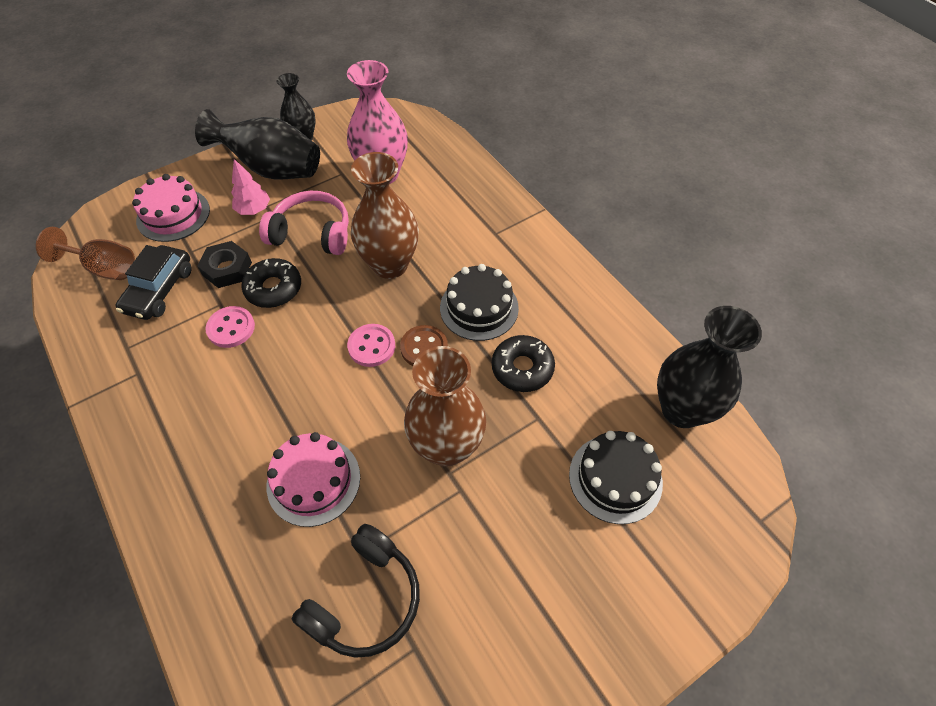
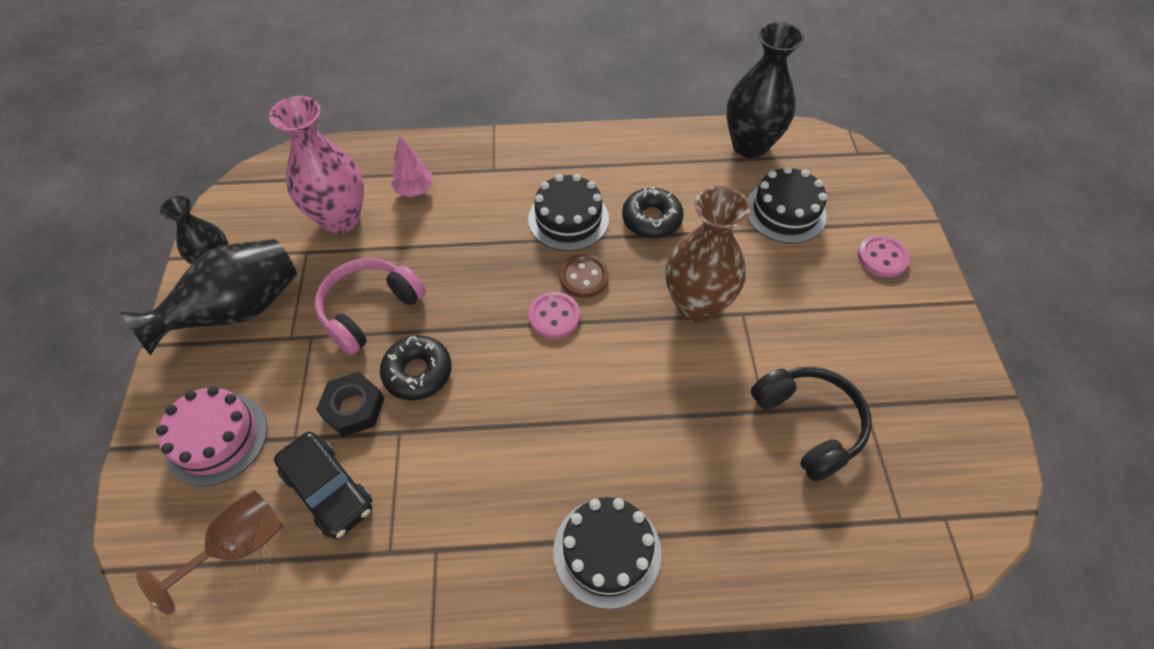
camera: 60 degrees left, 0 degrees up
(174, 484) = (607, 551): none -> black cake
(231, 328) = (441, 432): pink button -> pink button (882, 257)
(254, 210) = (286, 351): pink tree -> pink tree (415, 190)
(313, 480) = (673, 421): pink cake -> none
(390, 265) = (466, 262): brown vase -> none

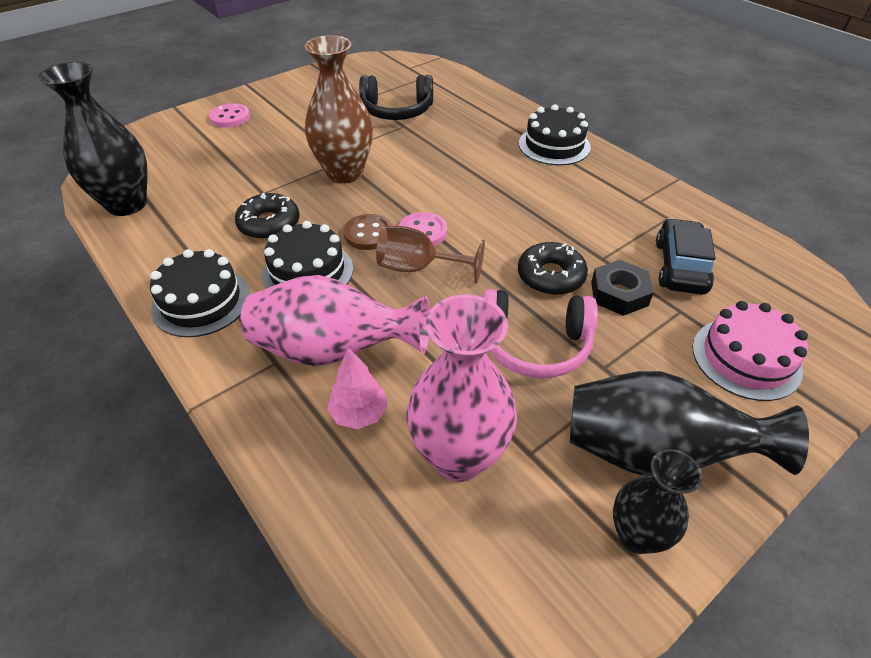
camera: 125 degrees left, 10 degrees down
(238, 545) = (767, 285): brown goblet -> brown goblet (418, 268)
(475, 200) = (333, 350): none -> pink vase
(785, 212) = (209, 164): black cake -> black cake (201, 301)
(808, 424) = (397, 111): black headphones -> black headphones turned 120 degrees counterclockwise

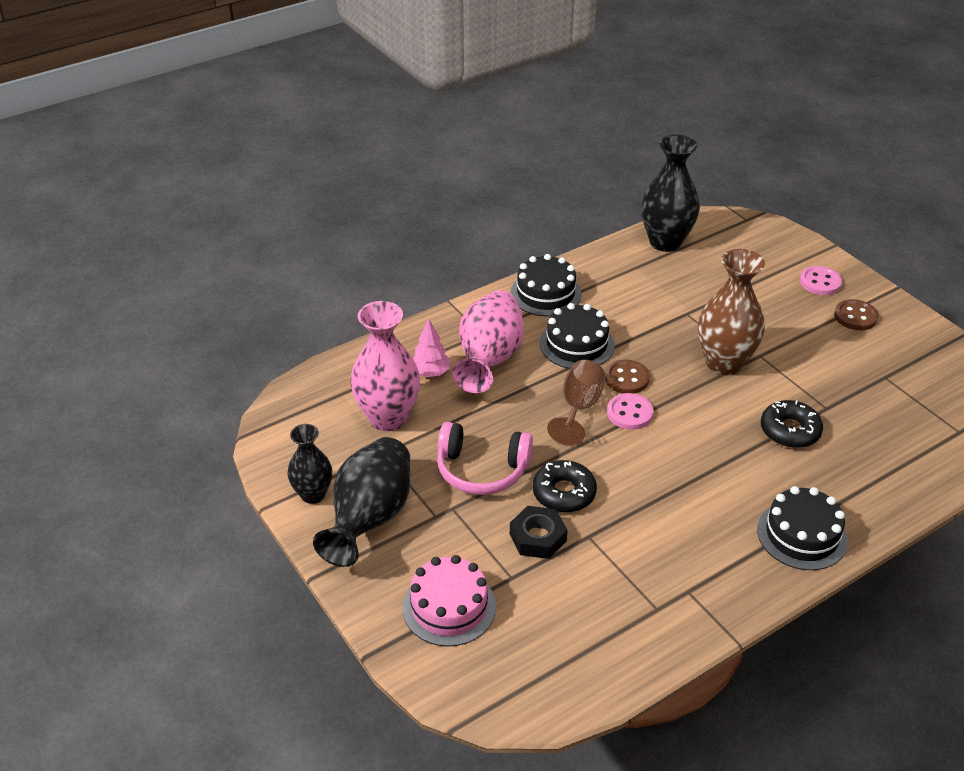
camera: 95 degrees right, 5 degrees down
(269, 224) = (640, 320): black donut -> black donut (790, 431)
(284, 105) = (855, 316): none -> brown button
(397, 111) = (860, 403): black headphones -> none
(534, 344) = (482, 470): pink headphones -> pink headphones turned 90 degrees counterclockwise
(680, 267) = (573, 595): black car -> none

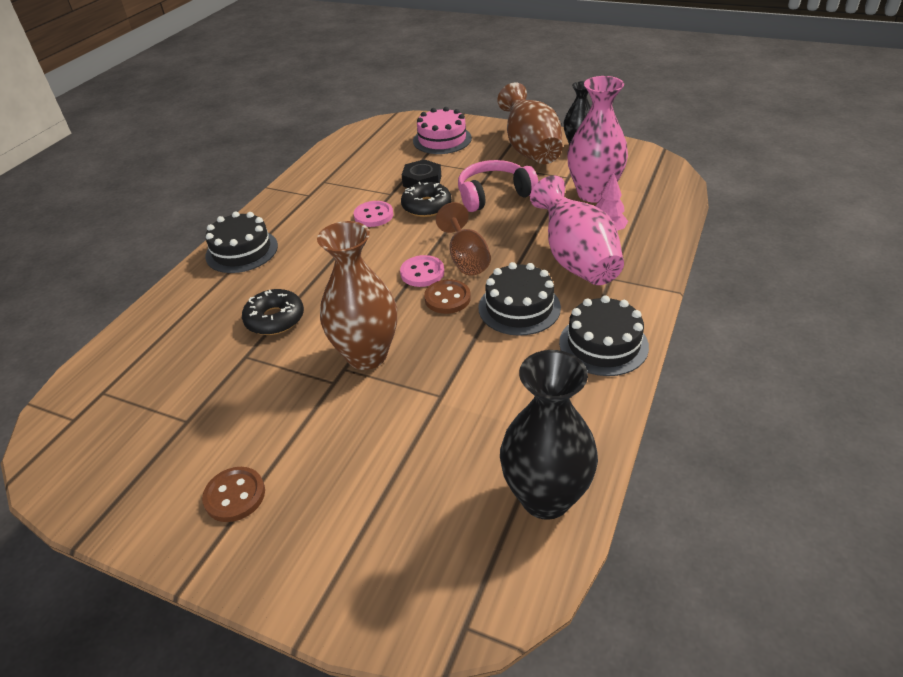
camera: 150 degrees right, 0 degrees up
(370, 518) = (530, 150): black vase -> brown vase
(820, 282) = (298, 536): pink button -> pink button (373, 215)

